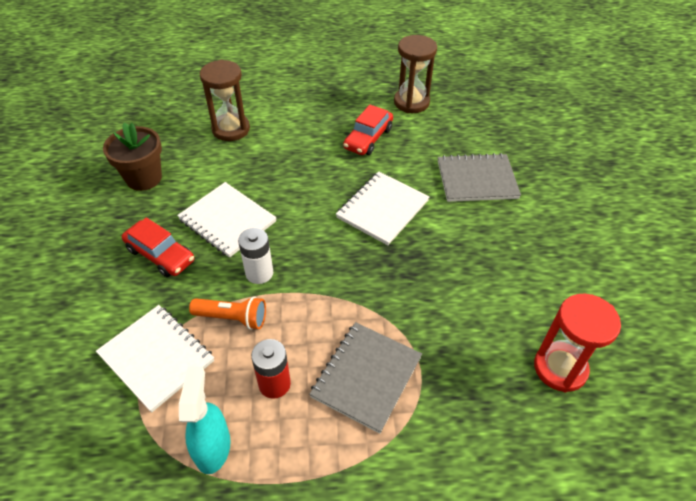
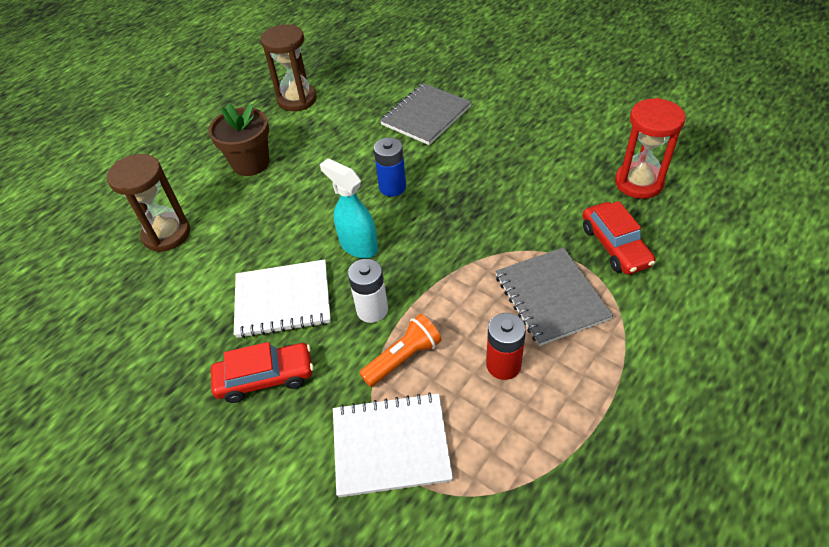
camera: 45 degrees left, 0 degrees up
(144, 178) = (142, 340): brown flower pot -> brown flower pot (251, 163)
(213, 447) = (530, 448): turquoise spray bottle -> turquoise spray bottle (358, 245)
(368, 138) = (303, 149): red car -> red car (615, 246)
(382, 209) = (392, 187): white notebook -> blue battery

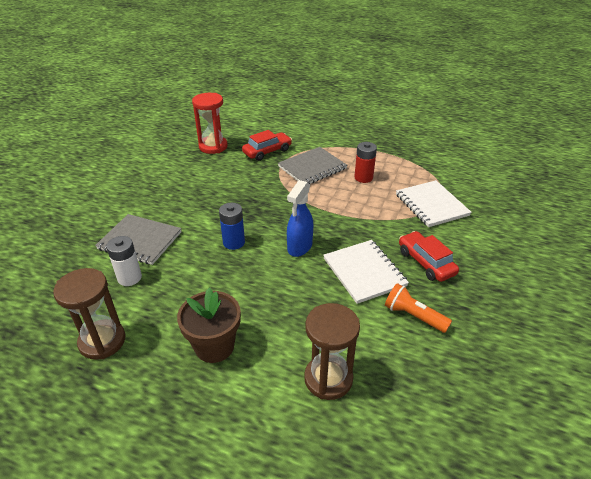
camera: 110 degrees left, 10 degrees down
(358, 245) = (299, 247): turquoise spray bottle -> blue spray bottle
(372, 310) = (351, 229): white battery -> white battery (129, 278)
(403, 358) = (379, 210): orange flashlight -> orange flashlight (413, 316)

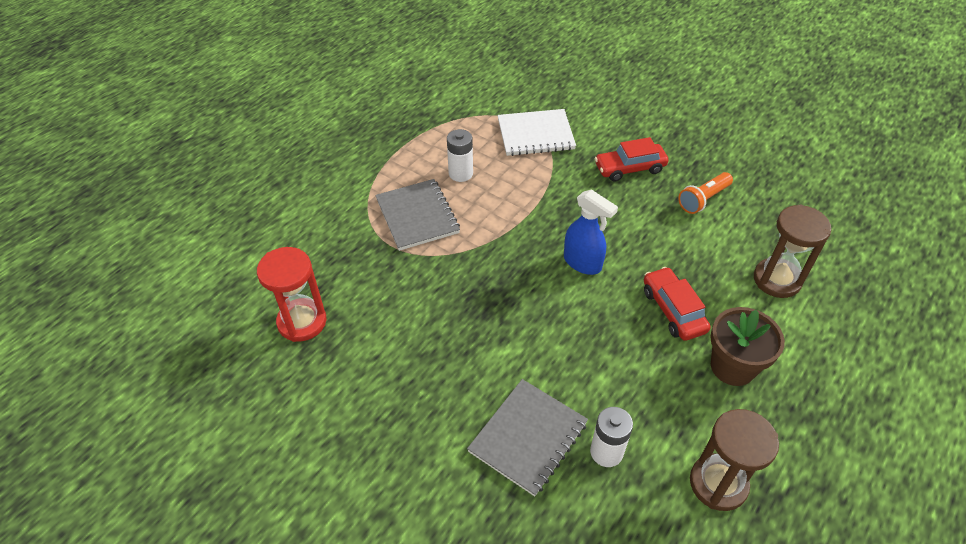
camera: 75 degrees left, 10 degrees up
(234, 242) = (558, 326): blue battery -> none
(267, 151) = (351, 256): red car -> red car (673, 310)
(363, 178) = (460, 173): red battery -> white battery
(364, 272) = (636, 218): white notebook -> none

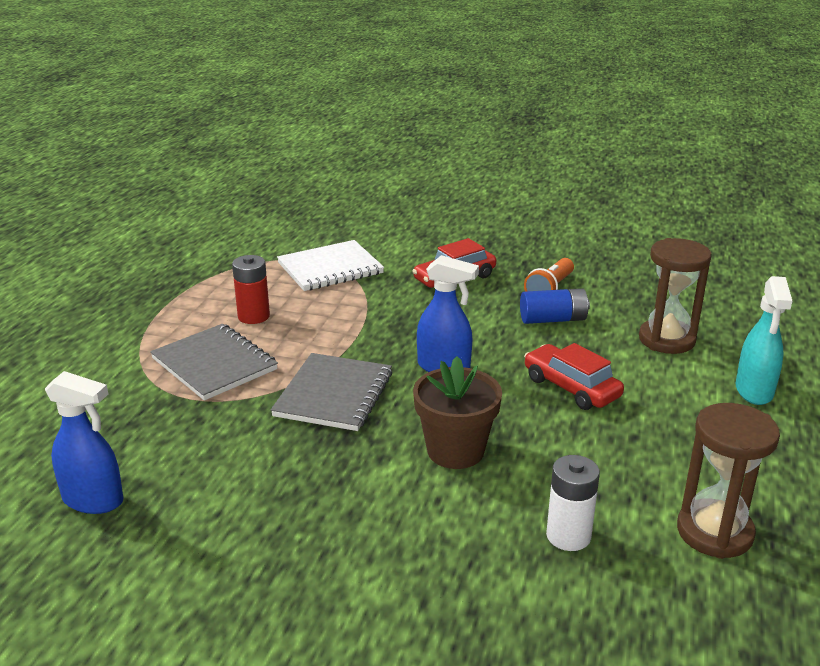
camera: 20 degrees left, 20 degrees down
(302, 322) = (94, 500): red hourglass -> blue spray bottle
(460, 173) = (253, 316): white battery -> red battery
(528, 437) = (464, 546): grey notebook -> grey notebook (334, 394)
(691, 233) = (553, 319): none -> blue battery
(732, 367) = (665, 422): brown flower pot -> brown flower pot (455, 451)
(824, 355) = (754, 391): none -> turquoise spray bottle

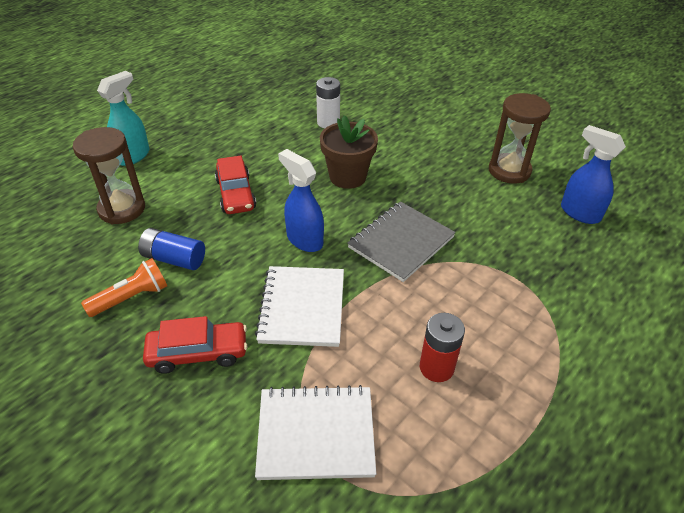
camera: 155 degrees left, 15 degrees up
(214, 364) = (488, 308): grey notebook -> none
(397, 320) = (302, 307): none -> white notebook
(714, 532) = (262, 105): brown hourglass -> brown hourglass (509, 171)

